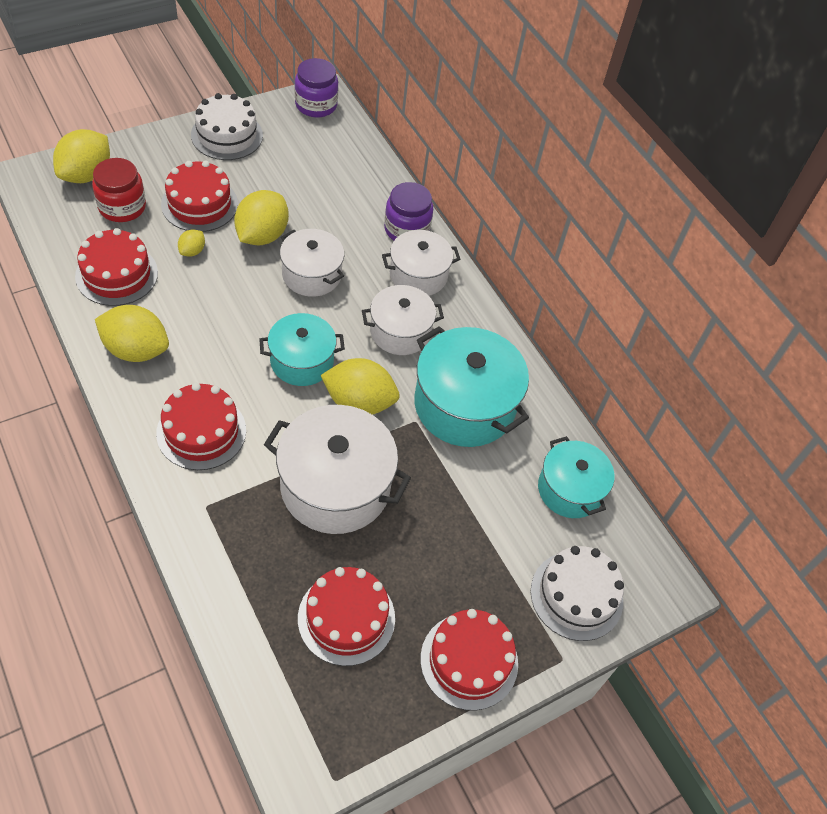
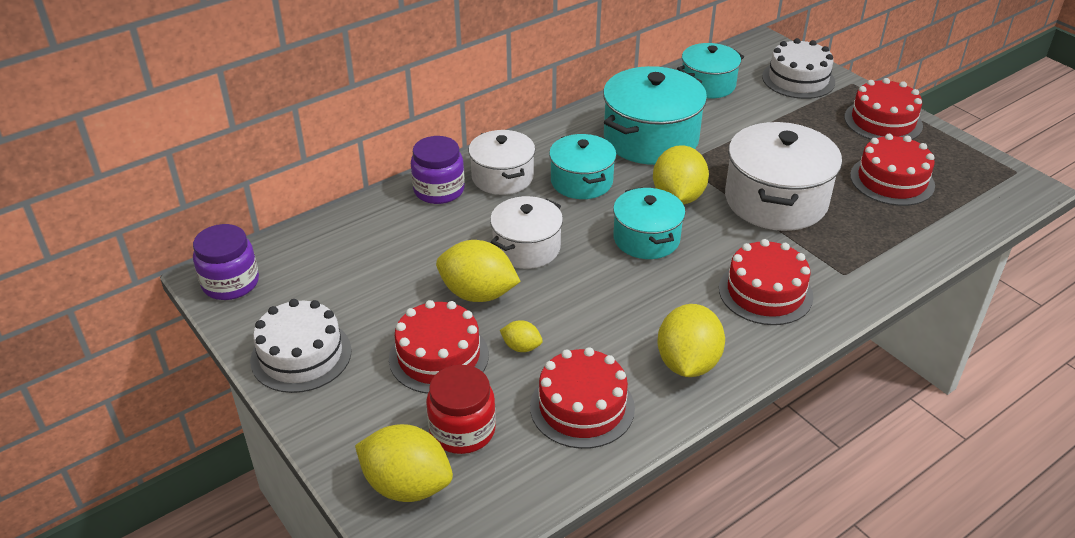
camera: 90 degrees left, 15 degrees down
(400, 331) = (581, 181): white pot -> turquoise pot

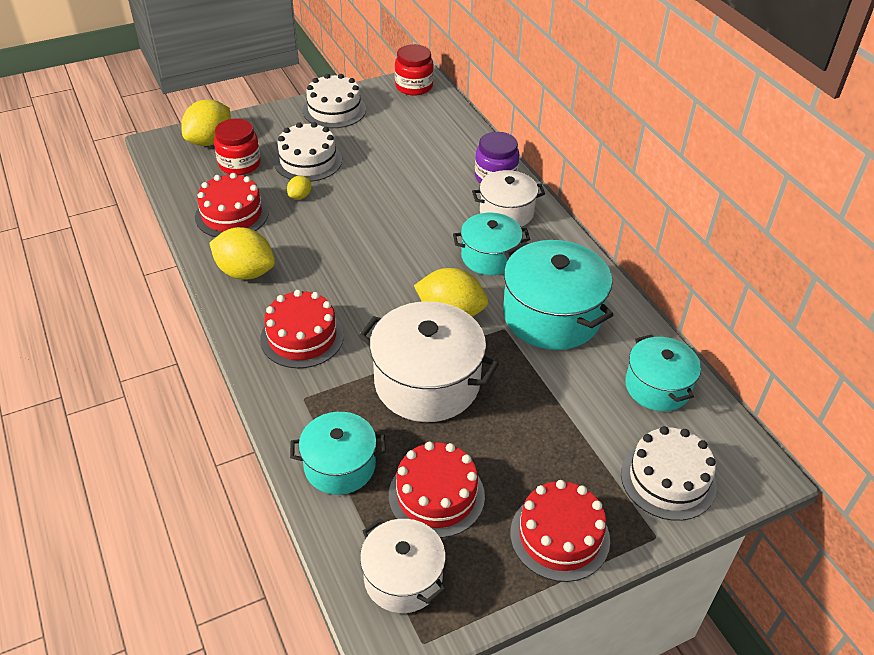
camera: 100 degrees right, 5 degrees up
(230, 283) = (414, 86): purple jar -> red jar
(439, 356) = (308, 161): red cake -> white cake
(478, 294) = (363, 183): yellow lemon -> none
(526, 248) = (407, 213): white pot -> white pot (403, 578)
(646, 239) = (397, 280): turquoise pot -> turquoise pot (340, 466)

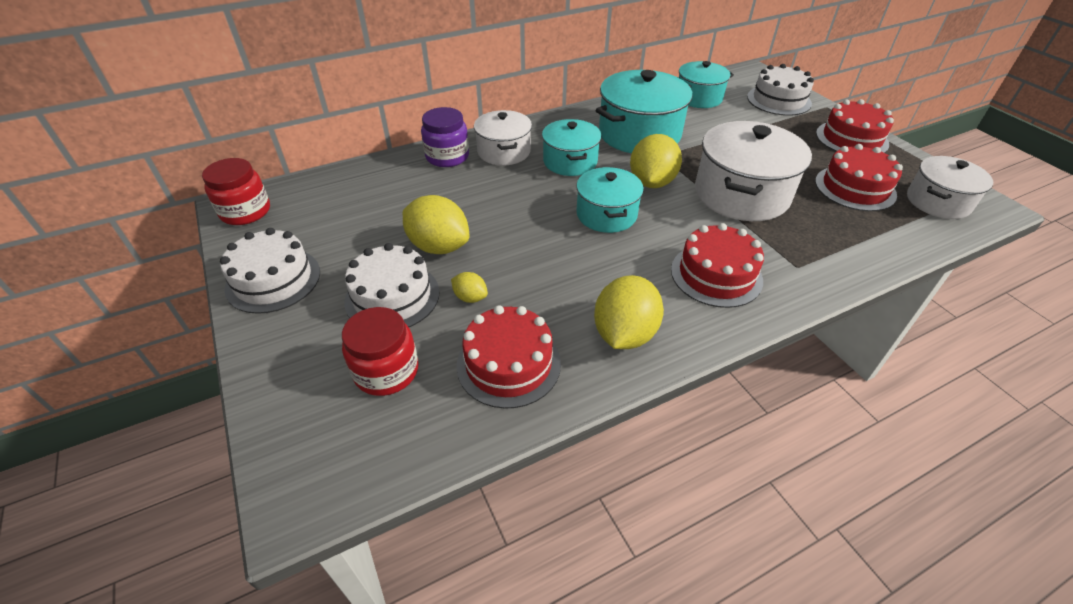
camera: 90 degrees left, 0 degrees up
(210, 141) = (311, 420): yellow lemon -> yellow lemon (439, 246)
(340, 466) = (860, 238): turquoise pot -> turquoise pot (606, 214)

